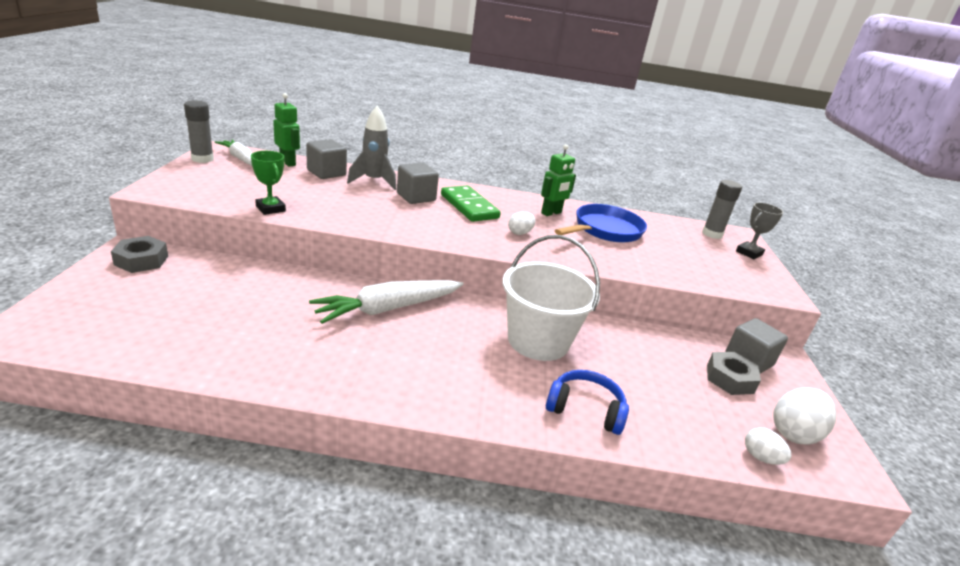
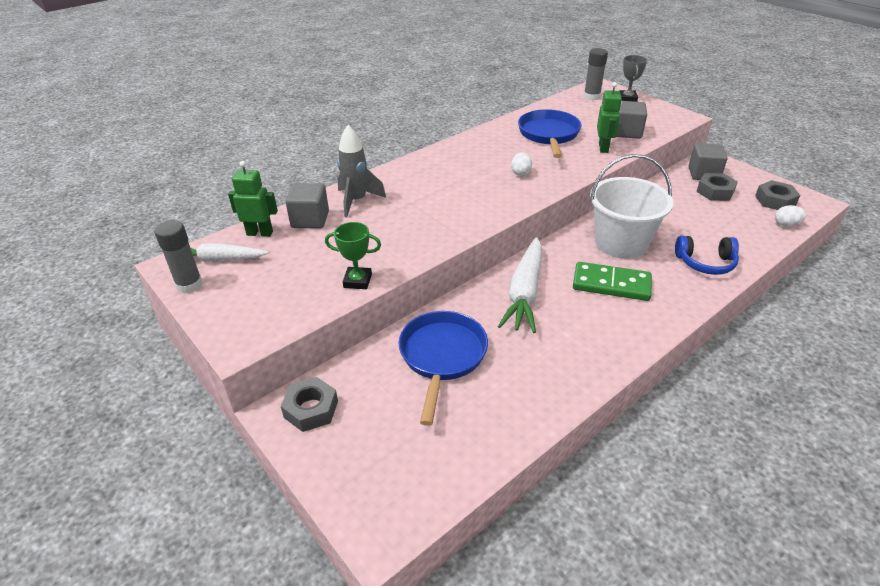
camera: 40 degrees left, 10 degrees up
(255, 295) = (442, 356): none -> blue pan
(416, 197) = (411, 193): grey cube -> grey cube (627, 132)
(469, 206) = (454, 174): green domino -> green domino (611, 284)
(551, 213) = (501, 143): green robot -> green robot (603, 148)
(585, 409) = (705, 263): blue headphones -> blue headphones turned 150 degrees counterclockwise
(794, 433) = (775, 200): white egg -> grey nut

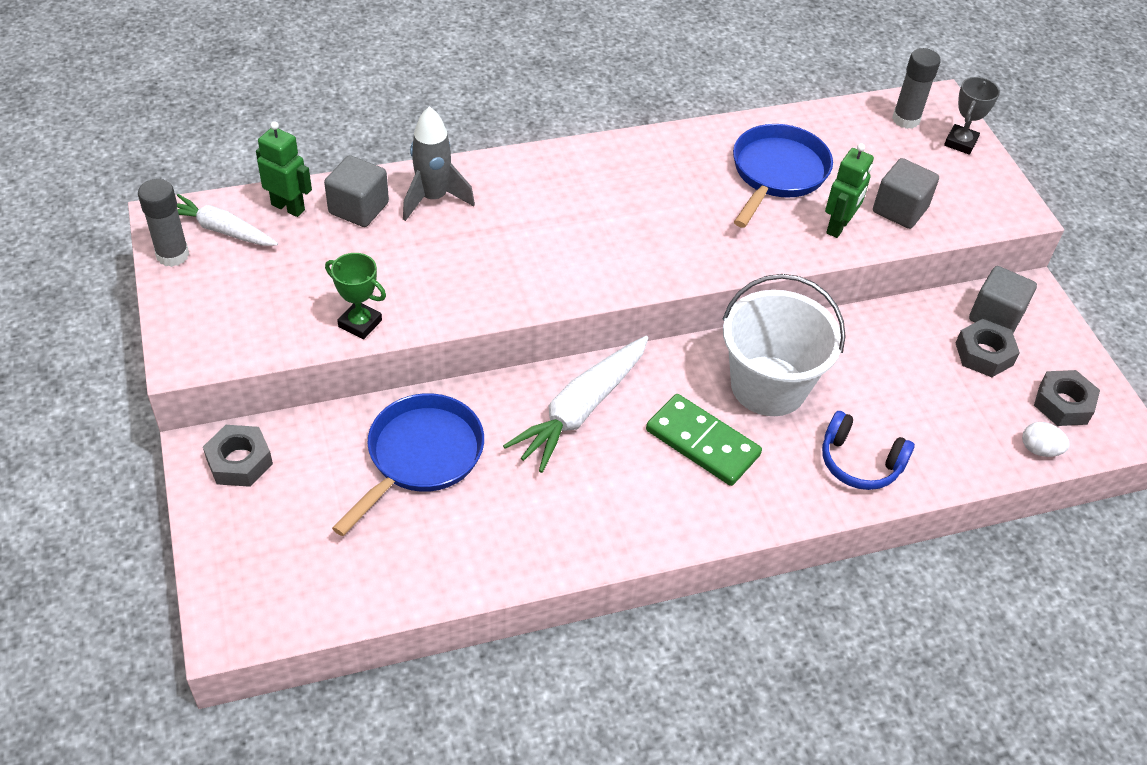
camera: 20 degrees right, 10 degrees up
(520, 173) = (681, 229): white egg -> none

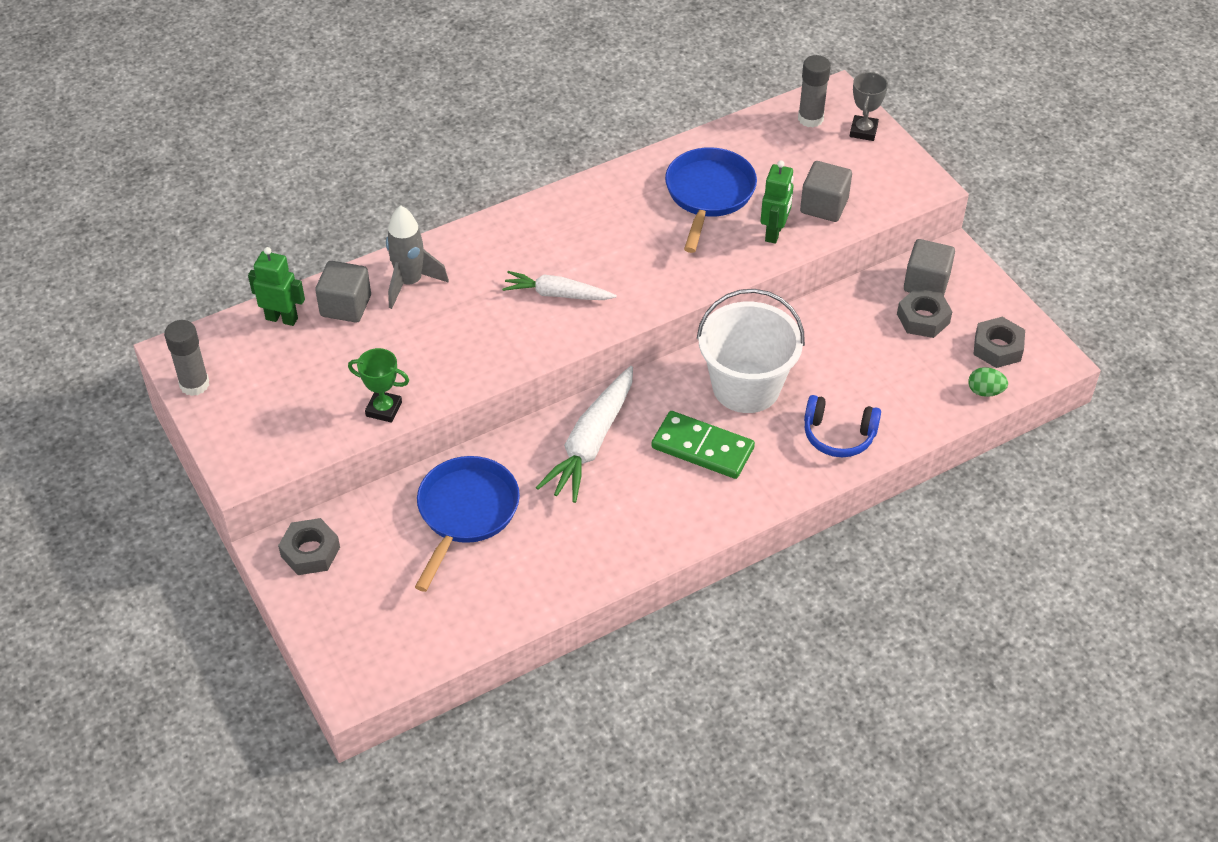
camera: 10 degrees left, 0 degrees up
(222, 230) = (230, 352): white carrot -> white carrot (557, 294)
(1039, 449) = (985, 391): white egg -> green egg

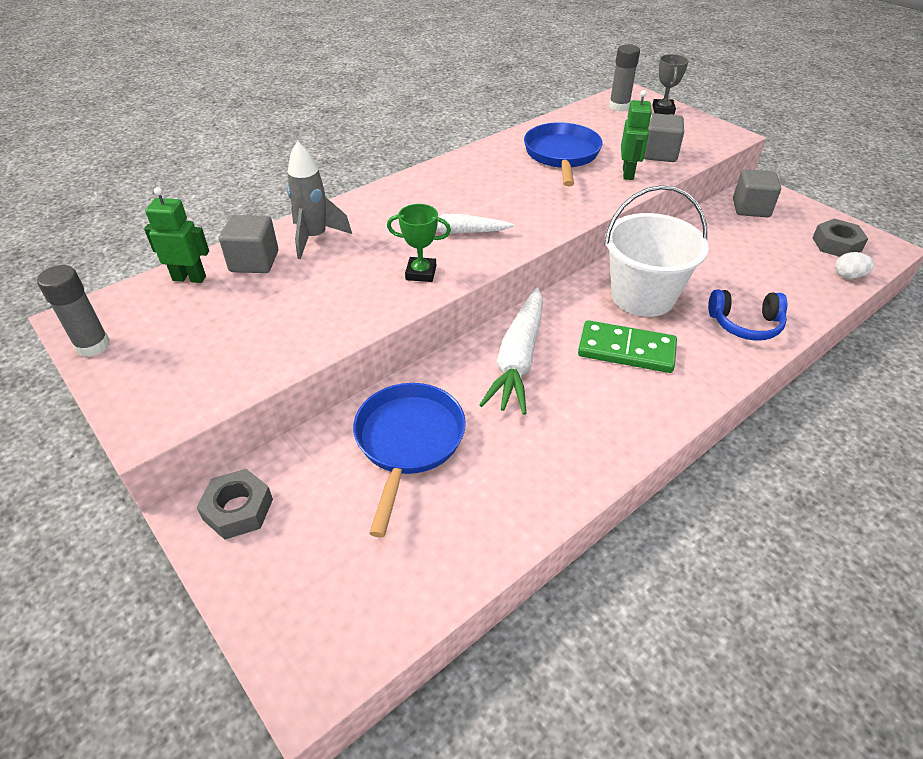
camera: 10 degrees left, 5 degrees down
(384, 409) = (305, 344): green trophy -> green trophy (421, 273)
(923, 318) = (763, 231): grey nut -> none
(985, 391) = (848, 276): green egg -> white egg

